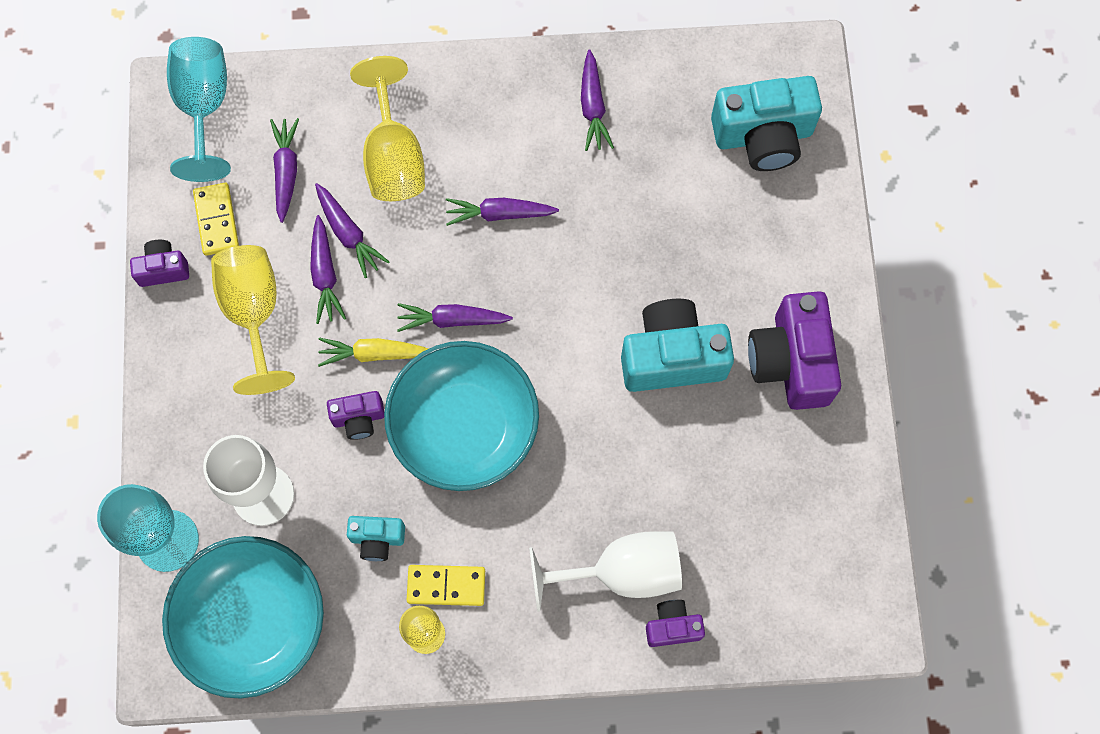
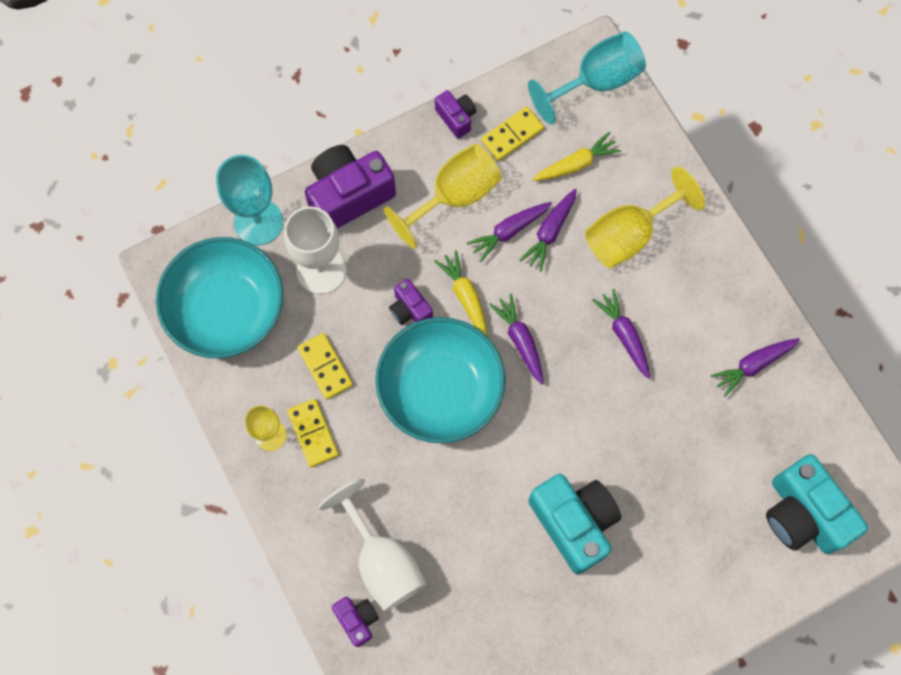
camera: 65 degrees right, 0 degrees up
(286, 171) = (576, 164): purple carrot -> yellow carrot
(377, 539) = (325, 367): turquoise camera -> yellow domino
(790, 361) = (618, 621): purple camera -> purple camera (348, 195)

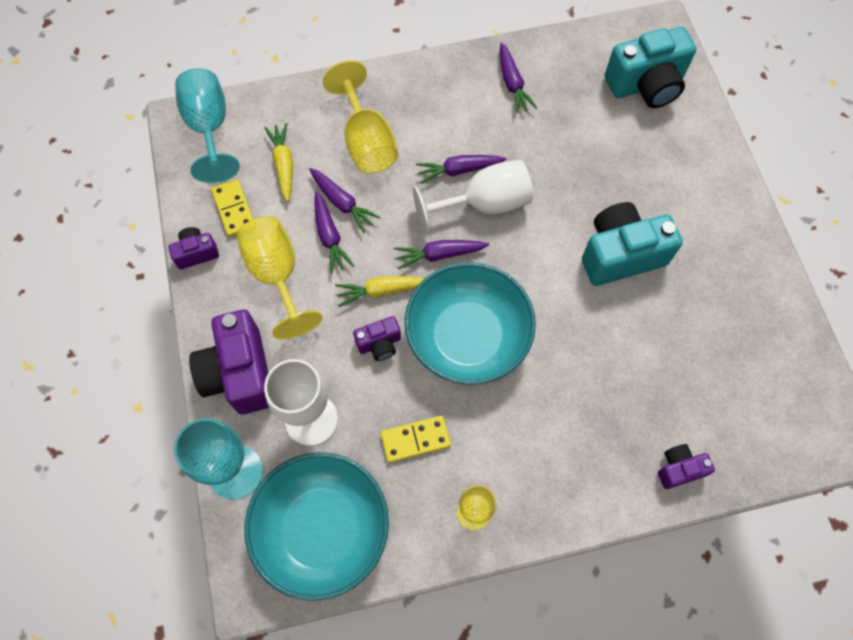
camera: 75 degrees left, 5 degrees down
(313, 433) = (482, 468): yellow domino -> none
(382, 561) = (625, 431): white goblet -> white goblet (484, 204)

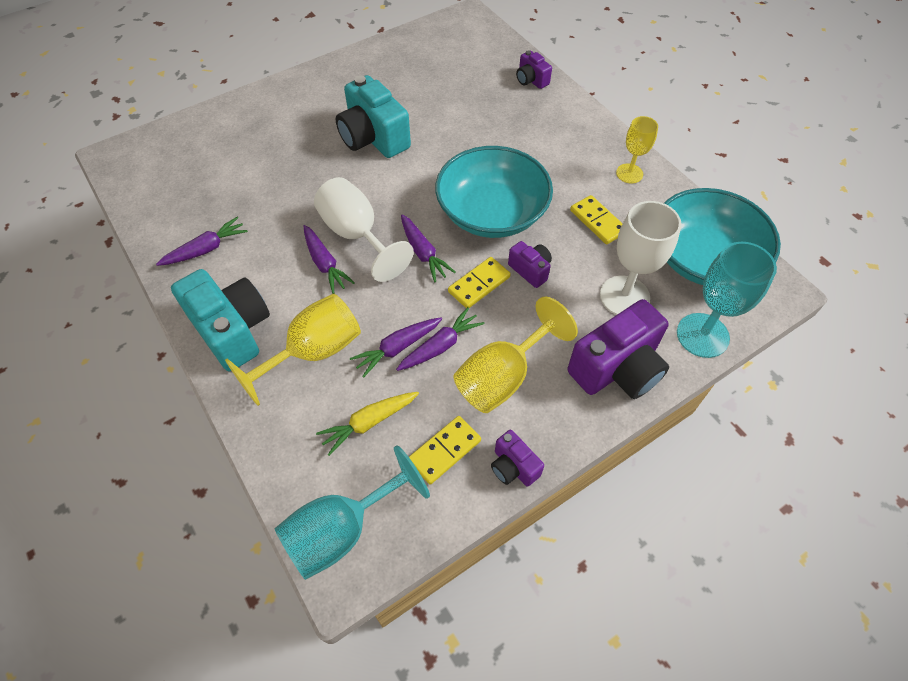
camera: 110 degrees left, 10 degrees down
(342, 203) = (397, 348): purple carrot -> purple carrot turned 150 degrees counterclockwise
(382, 291) = (479, 284): yellow carrot -> yellow domino
(646, 85) = (188, 154): turquoise camera -> turquoise camera (232, 330)

